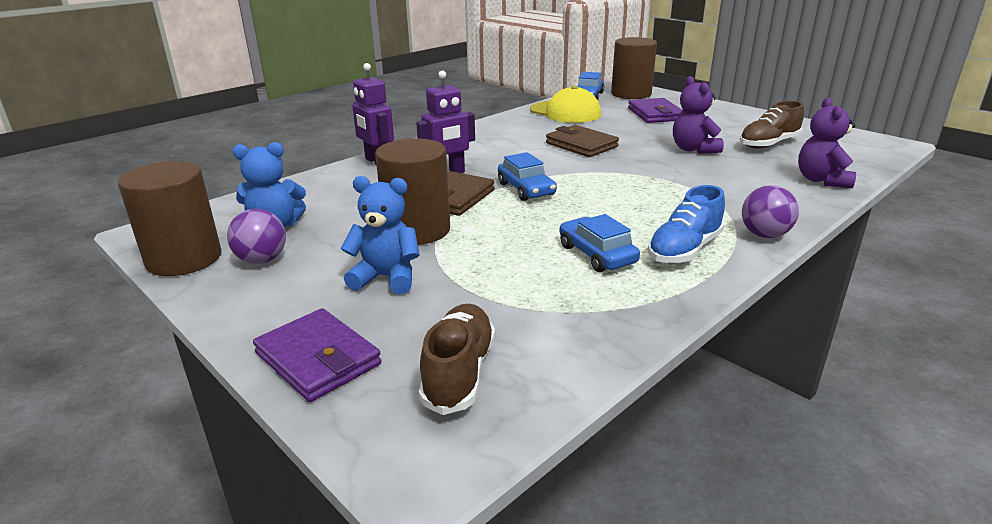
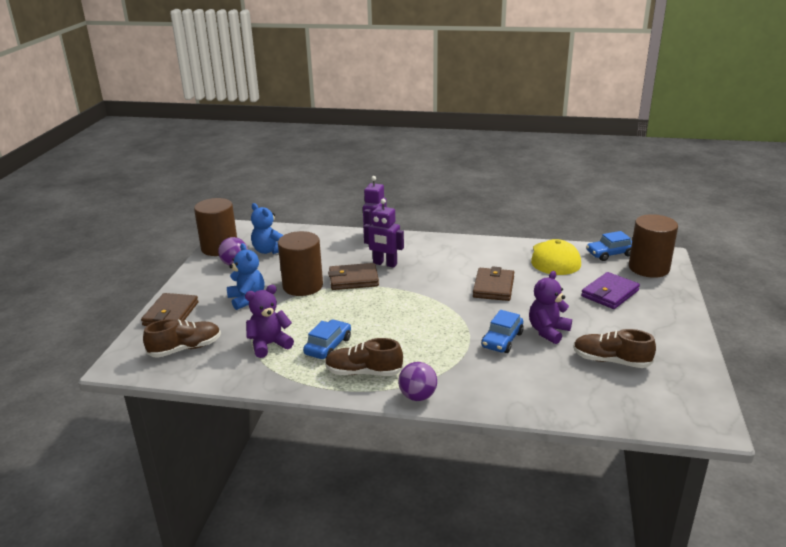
camera: 55 degrees right, 0 degrees up
(318, 359) = (171, 314): purple wallet -> brown wallet
(526, 189) = (392, 295): blue car -> blue car (502, 340)
(684, 250) = (363, 372): blue shoe -> brown shoe
(821, 180) = (555, 402): purple teddy bear -> purple teddy bear (269, 344)

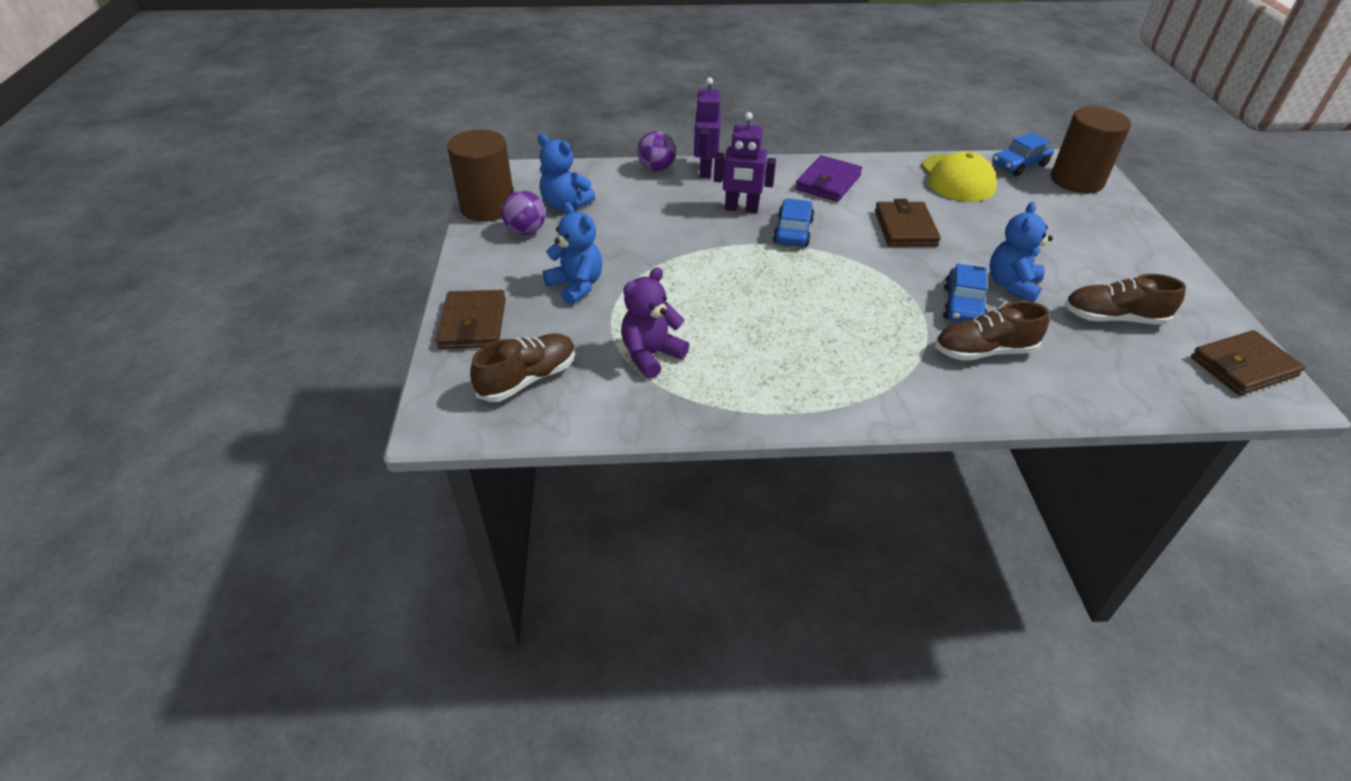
camera: 15 degrees left, 15 degrees up
(303, 286) = (646, 255): brown cylinder -> none
(328, 346) = (737, 346): blue car -> blue car (793, 231)
(353, 279) = (712, 237): brown wallet -> brown wallet (1242, 367)
(363, 372) = (810, 381): brown shoe -> brown shoe (984, 351)
(417, 396) = (905, 407): purple ball -> purple ball (656, 169)
(548, 331) = (1012, 285): purple teddy bear -> blue teddy bear
(609, 293) = (1053, 221): purple wallet -> purple wallet (828, 182)

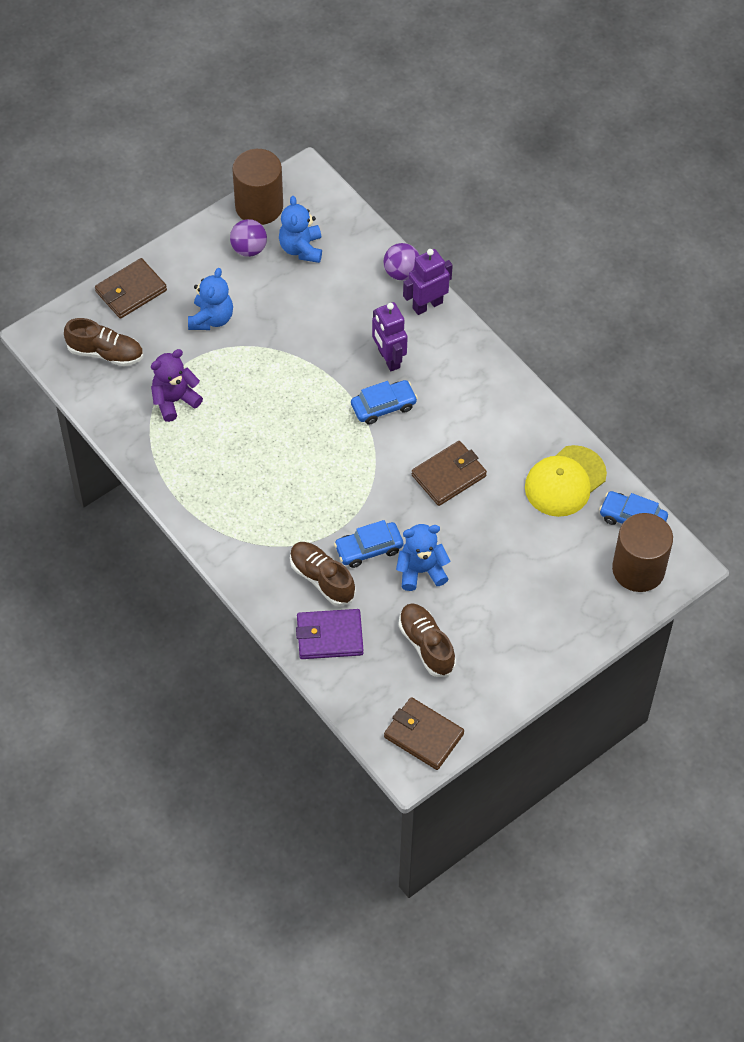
camera: 55 degrees right, 15 degrees up
(651, 355) = (174, 400): purple teddy bear -> purple teddy bear turned 45 degrees counterclockwise
(828, 182) = (479, 395): purple wallet -> purple wallet (329, 636)

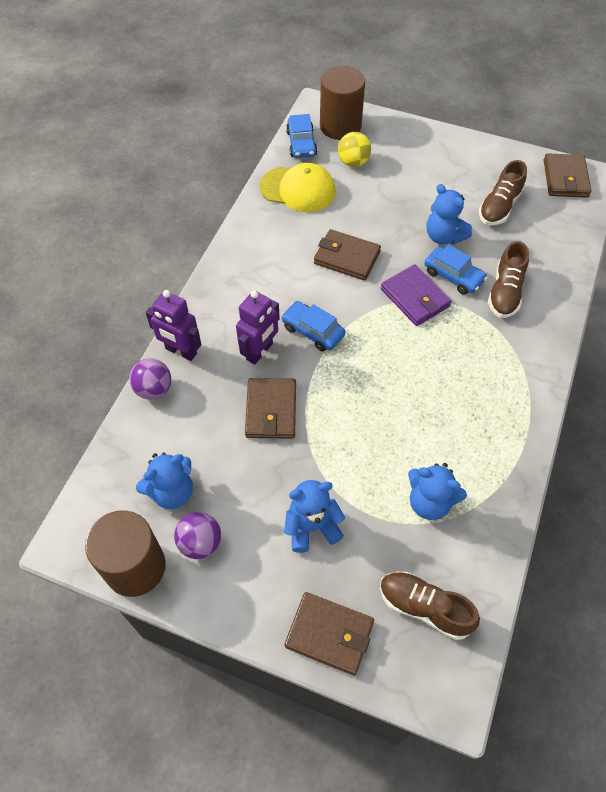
camera: 120 degrees left, 0 degrees up
(105, 353) = (424, 607): brown shoe -> brown shoe turned 45 degrees counterclockwise
(174, 400) = (430, 502): purple teddy bear -> blue teddy bear
(326, 340) = (271, 410): none -> brown wallet
(329, 636) = (546, 264): purple wallet -> purple wallet (415, 298)
(574, 551) = (353, 162): none -> yellow ball

